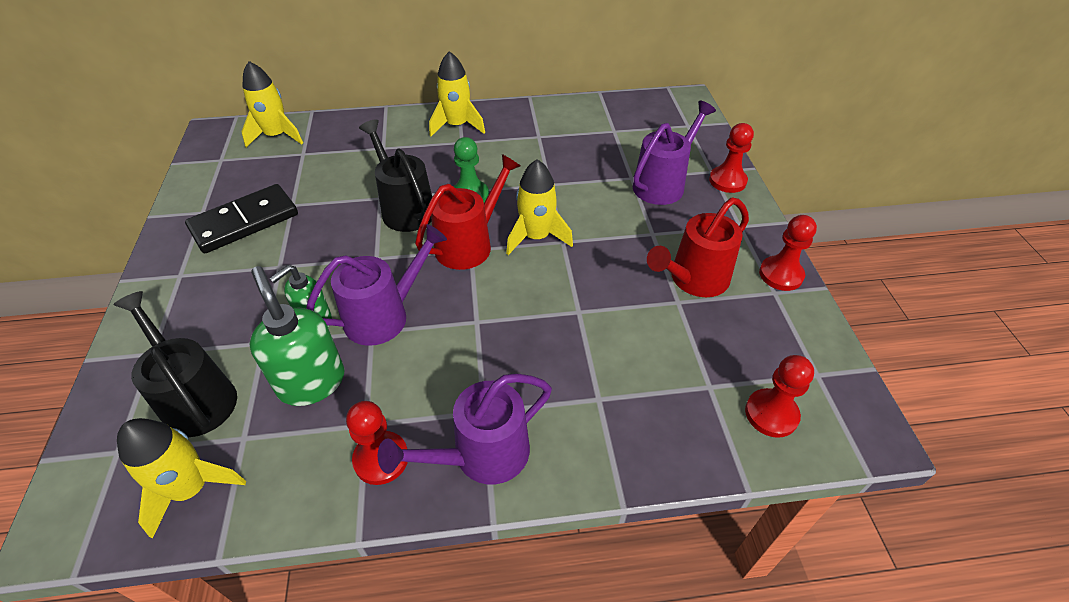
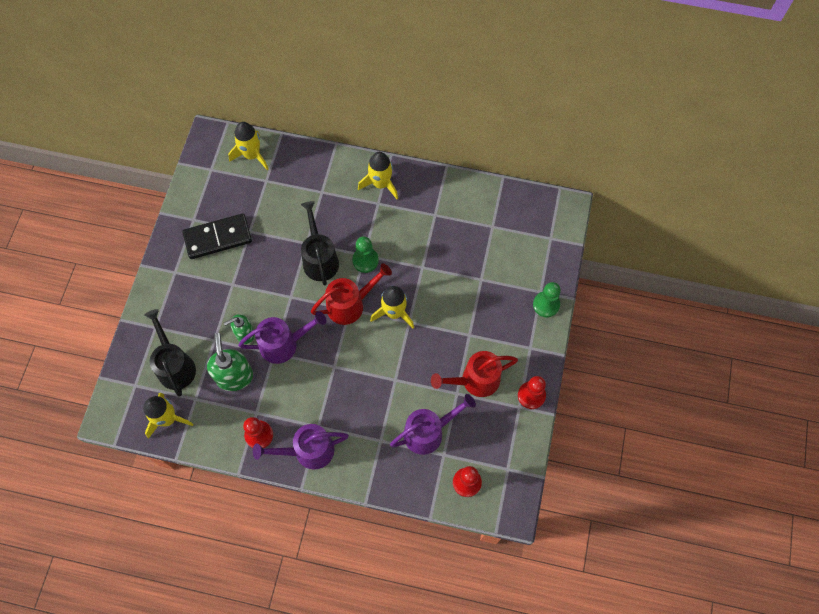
camera: 20 degrees right, 20 degrees up
(663, 184) = (499, 292): purple watering can -> purple watering can (429, 432)
(727, 181) = (546, 305): red pawn -> green pawn

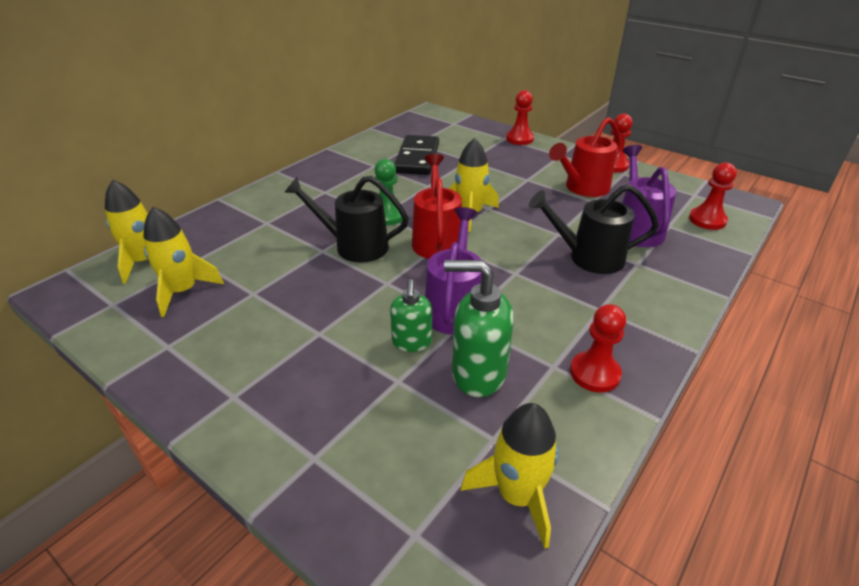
camera: 65 degrees left, 30 degrees down
(175, 365) = (411, 450): black watering can -> black watering can (588, 257)
(218, 238) = (228, 327): black domino -> black domino (417, 158)
(308, 451) = (637, 328): purple watering can -> none
(380, 184) = (303, 185): yellow rocket -> yellow rocket (183, 291)
(475, 380) = (583, 188): red watering can -> red watering can turned 45 degrees clockwise
(546, 305) = (519, 139): green pawn -> red pawn

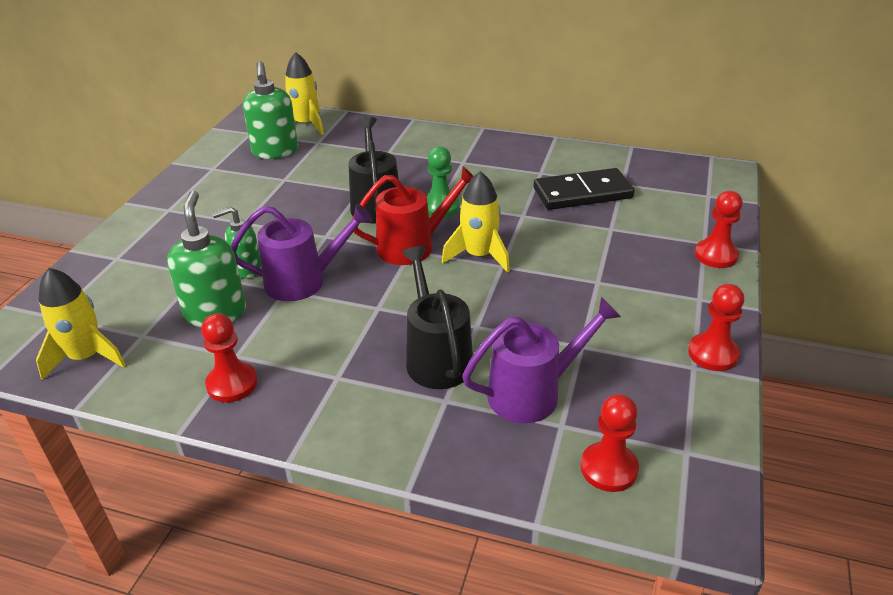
camera: 70 degrees right, 0 degrees up
(183, 291) = (275, 151): yellow rocket -> green soap dispenser
(583, 188) = (611, 332): red watering can -> none

